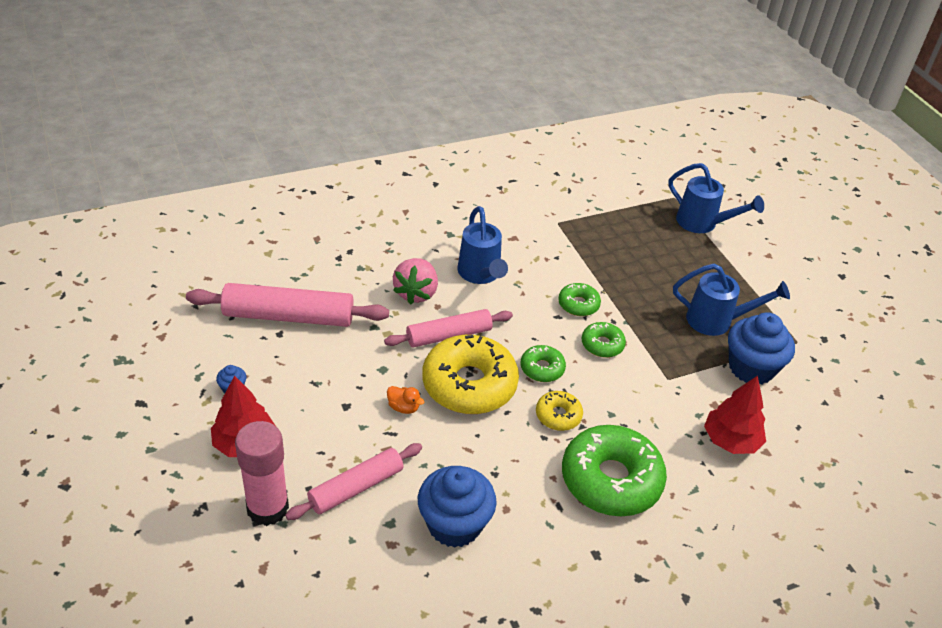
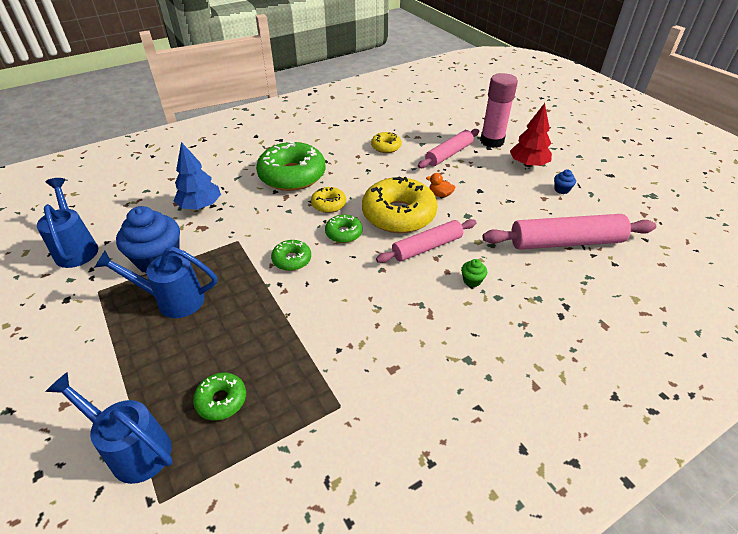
camera: 175 degrees right, 0 degrees up
(416, 293) = (472, 280): pink strawberry -> green cupcake
(454, 524) = (386, 147): blue cupcake -> yellow donut
(480, 275) = (417, 311): blue watering can -> blue watering can (76, 248)
(578, 304) = (313, 295): green donut -> green donut (221, 400)
(730, 441) = (200, 206): red tree -> blue tree

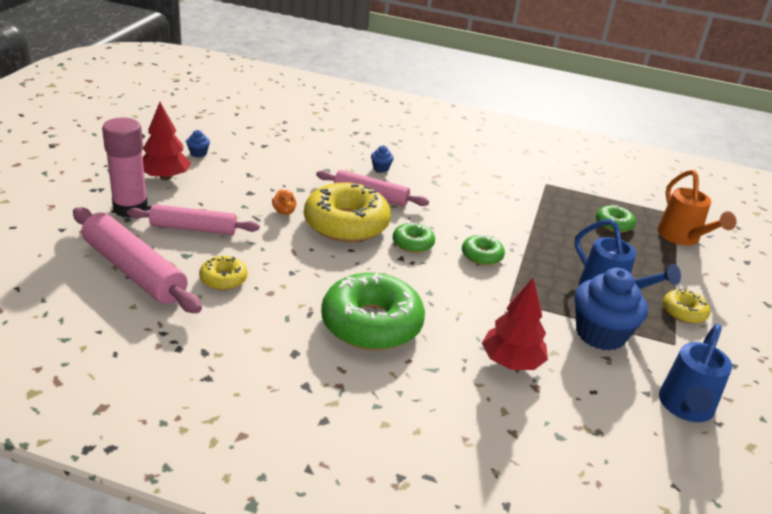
camera: 135 degrees left, 10 degrees down
(133, 448) = (682, 238): blue watering can -> orange watering can
(200, 206) = (511, 362): blue tree -> red tree
(328, 204) = (386, 271): yellow donut -> yellow donut (683, 312)
(472, 280) = (381, 168): green cupcake -> blue cupcake
(565, 242) = (282, 141): pink rolling pin -> pink rolling pin (134, 271)

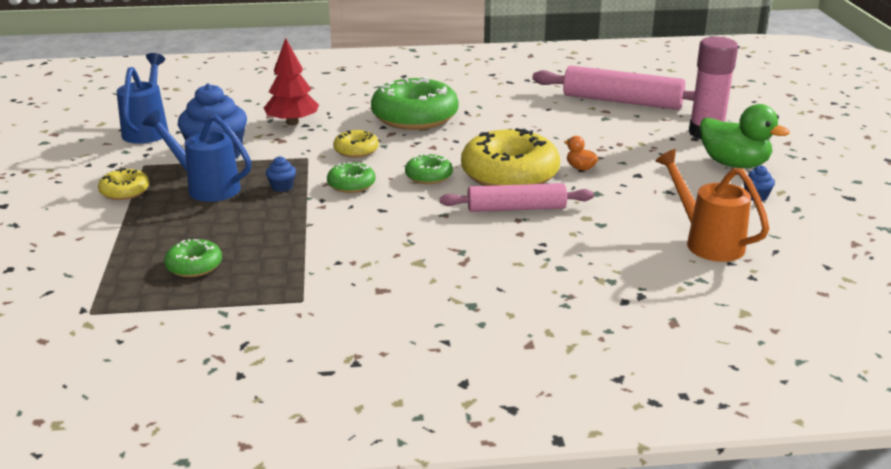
camera: 160 degrees right, 5 degrees down
(165, 177) = (734, 164): red tree -> green duck
(193, 228) = (631, 134): pink rolling pin -> none
(223, 279) = (554, 113): yellow donut -> yellow donut (356, 150)
(381, 168) = (542, 247): blue cupcake -> blue cupcake (282, 187)
(682, 238) = (94, 275): orange watering can -> orange watering can (707, 242)

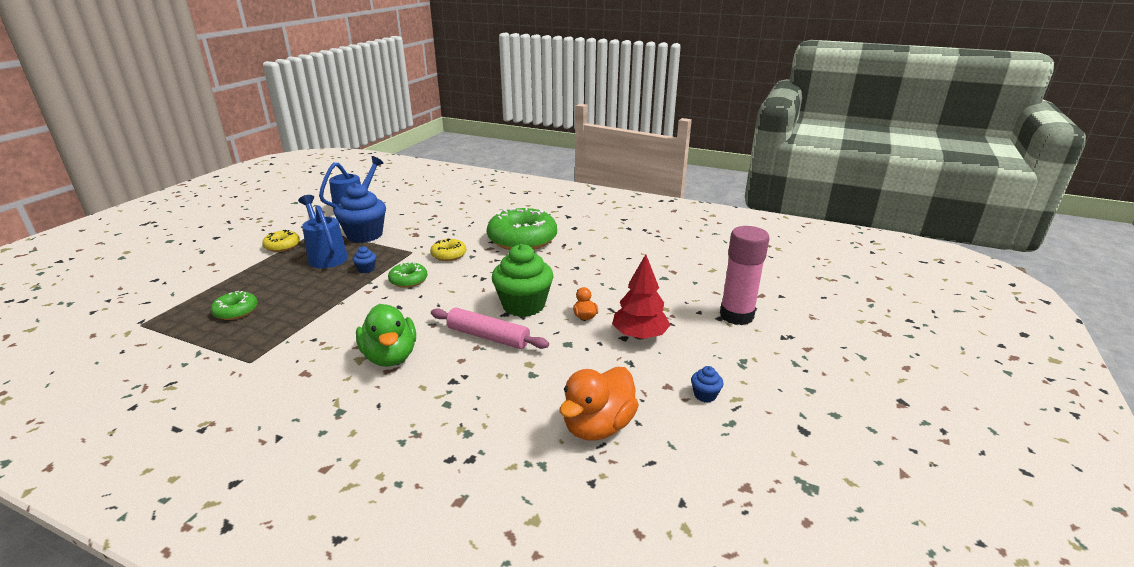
camera: 30 degrees right, 0 degrees up
(292, 123) = (440, 224): red tree -> red tree (639, 335)
(428, 176) = (466, 289): green donut -> none
(509, 174) = (523, 305): yellow donut -> green cupcake
(622, 101) = (697, 266): pink rolling pin -> none
(707, 242) = (598, 426): orange watering can -> orange duck
(734, 164) = (725, 354): green duck -> green duck (390, 356)

